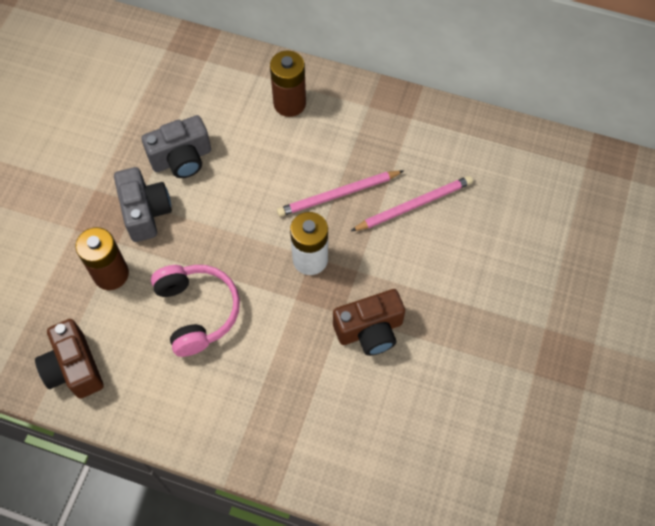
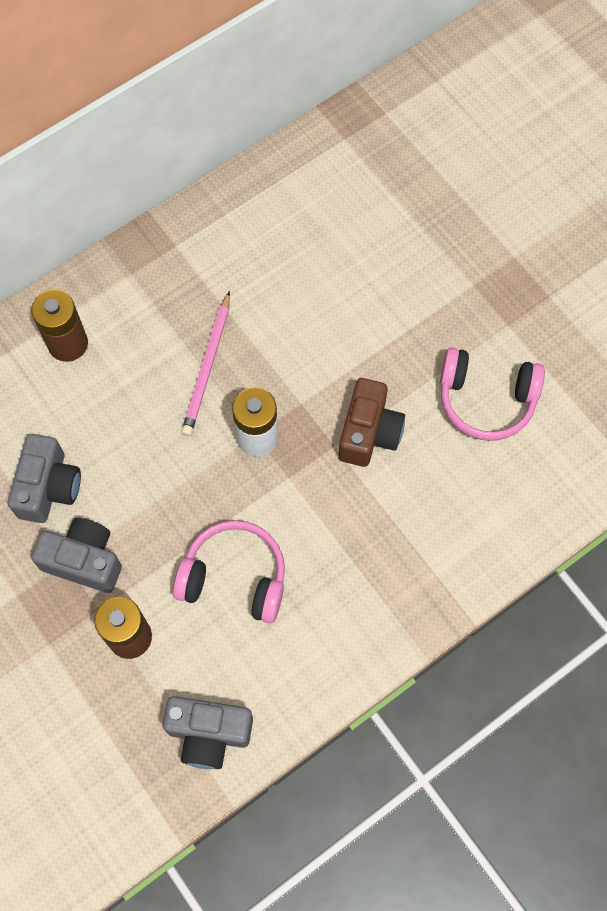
camera: 55 degrees left, 5 degrees up
(74, 368) = (209, 733): brown camera -> grey camera
(413, 205) = (271, 308): pink pencil -> none
(460, 396) = (486, 400): none -> pink headphones

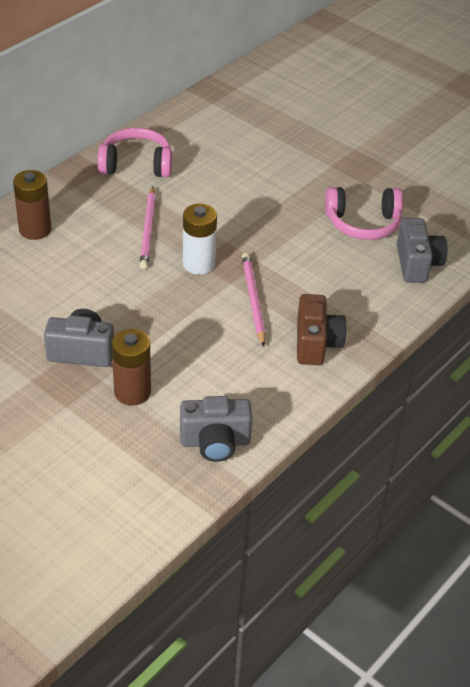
camera: 15 degrees left, 25 degrees down
(49, 487) = (41, 312): grey camera -> grey camera (417, 264)
(234, 577) = (206, 345): pink headphones -> pink headphones (136, 164)
(310, 512) = (253, 300): none -> pink pencil
(369, 433) = (283, 251): brown camera -> brown camera (316, 343)

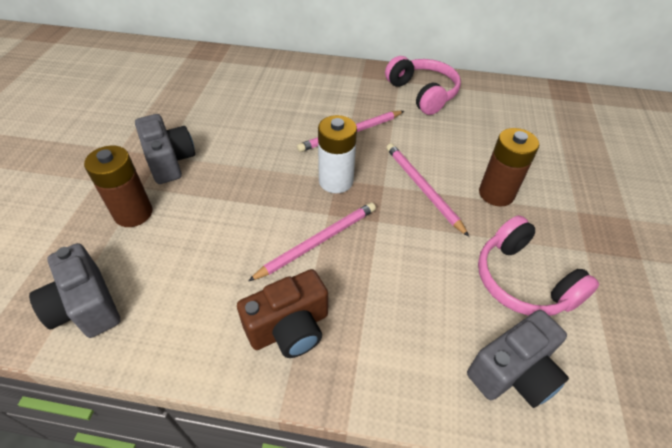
camera: 60 degrees right, 5 degrees up
(35, 230) = (295, 80): brown battery -> brown battery (496, 194)
(247, 223) = (422, 188): none -> pink pencil

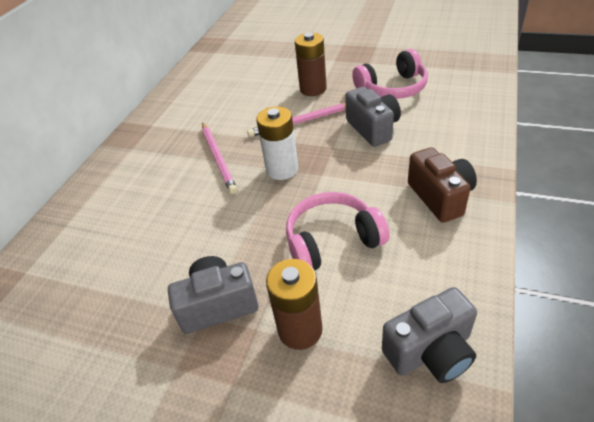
camera: 75 degrees left, 5 degrees down
(317, 242) = (353, 181): pink pencil -> none
(422, 93) = (178, 112): pink headphones -> pink headphones (332, 241)
(513, 372) = (460, 100): grey camera -> grey camera (373, 128)

